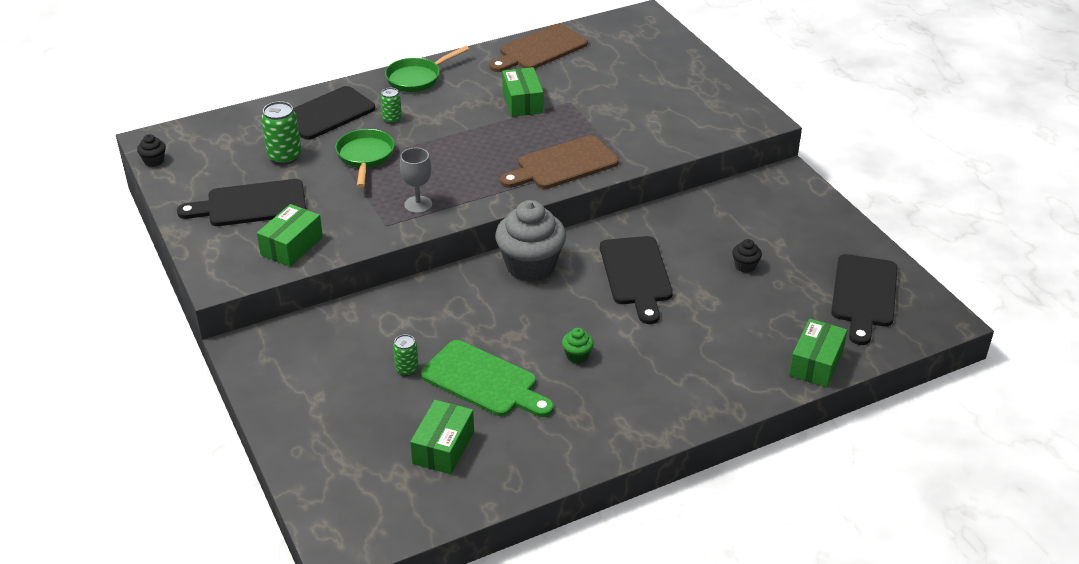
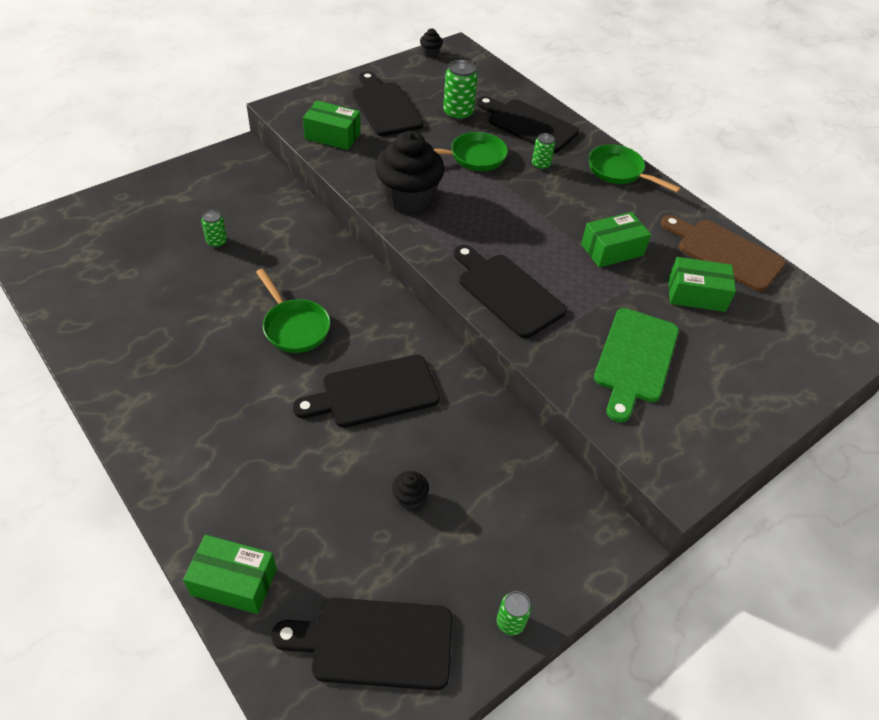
camera: 75 degrees right, 10 degrees up
(418, 204) = (408, 198): grey goblet -> black cupcake
(443, 447) = (117, 276): green box -> green box (696, 294)
(483, 381) = (201, 292): green cutting board -> green cutting board (634, 359)
(530, 266) = (373, 306): grey cupcake -> none
(547, 318) = (294, 327): none -> green pan
(563, 164) = (507, 292): brown cutting board -> black cutting board
(577, 355) = (239, 354): green cupcake -> none
(848, 231) = (510, 622): none -> green can

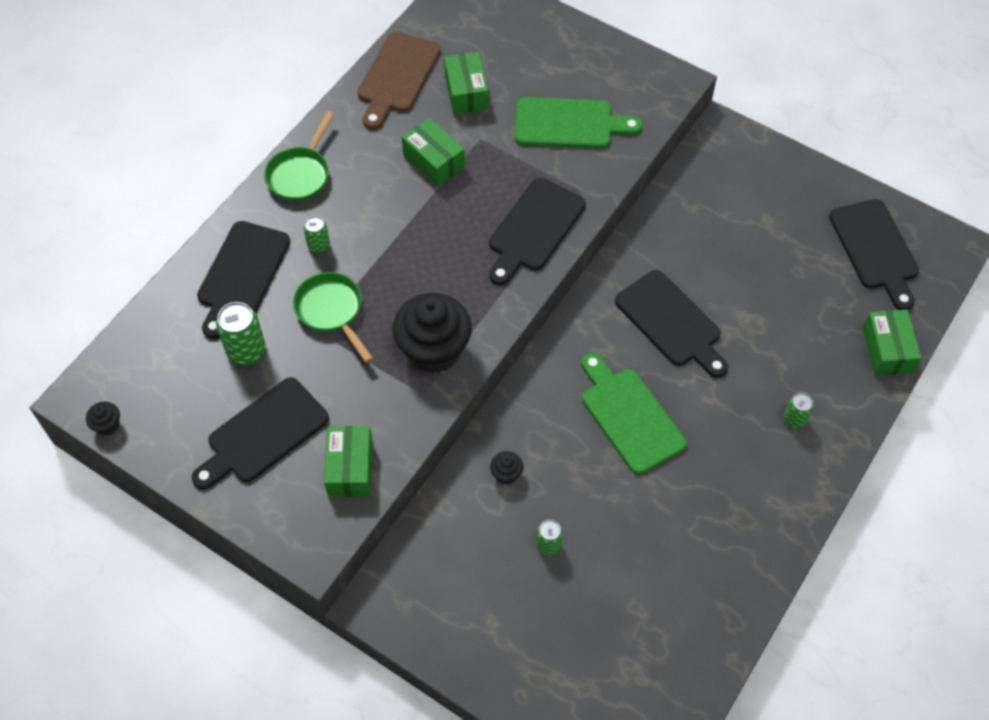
camera: 105 degrees left, 10 degrees up
(294, 327) = (629, 416): green pan -> green cutting board
(409, 498) = (757, 264): black cupcake -> black cupcake (506, 474)
(510, 622) = (815, 178): green can -> green can (794, 419)

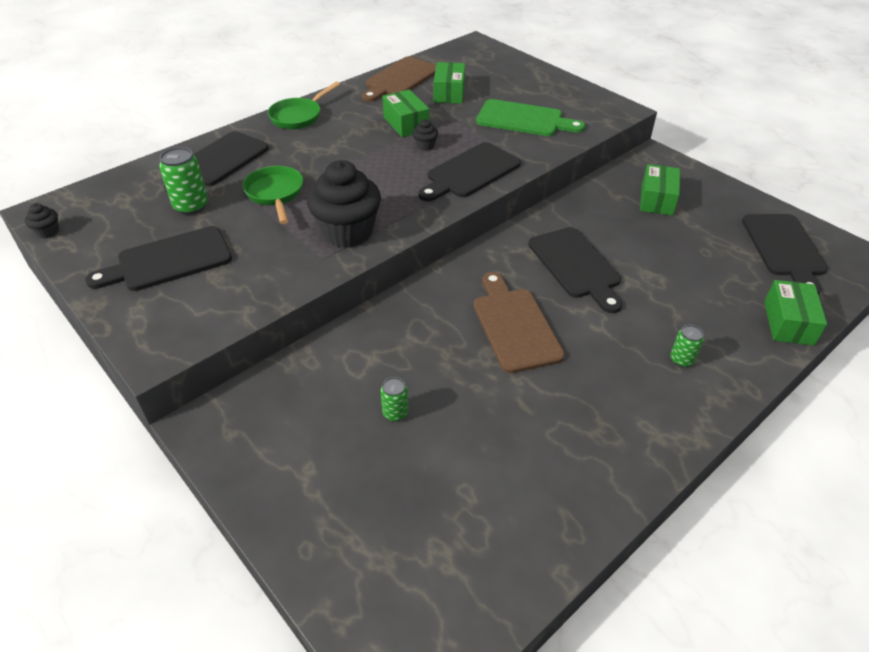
camera: 15 degrees right, 15 degrees down
(318, 245) = (289, 155): green can -> none
(350, 468) = (228, 298): green box -> green box (657, 200)
(506, 474) = (379, 347): black cupcake -> black cupcake (425, 146)
(629, 416) = (514, 325): green cutting board -> brown cutting board

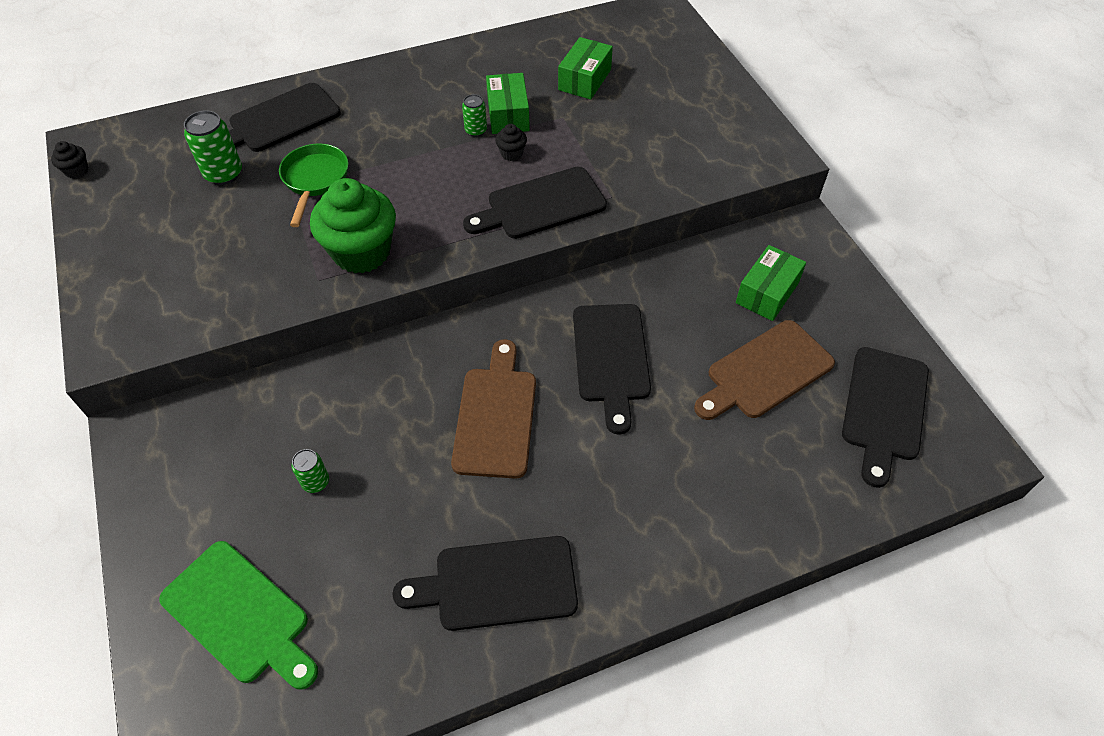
camera: 20 degrees right, 10 degrees up
(169, 260) = (169, 239): black cutting board -> black cutting board (497, 583)
(299, 116) = (395, 76): green pan -> none
(347, 232) = (362, 252): black cupcake -> green cupcake
(400, 79) = (539, 45): brown cutting board -> brown cutting board (765, 372)
(524, 119) = (650, 142): green cutting board -> green cutting board (239, 615)
(681, 360) = (655, 519): green can -> green can (476, 131)
(788, 323) = (816, 512): green box -> none

